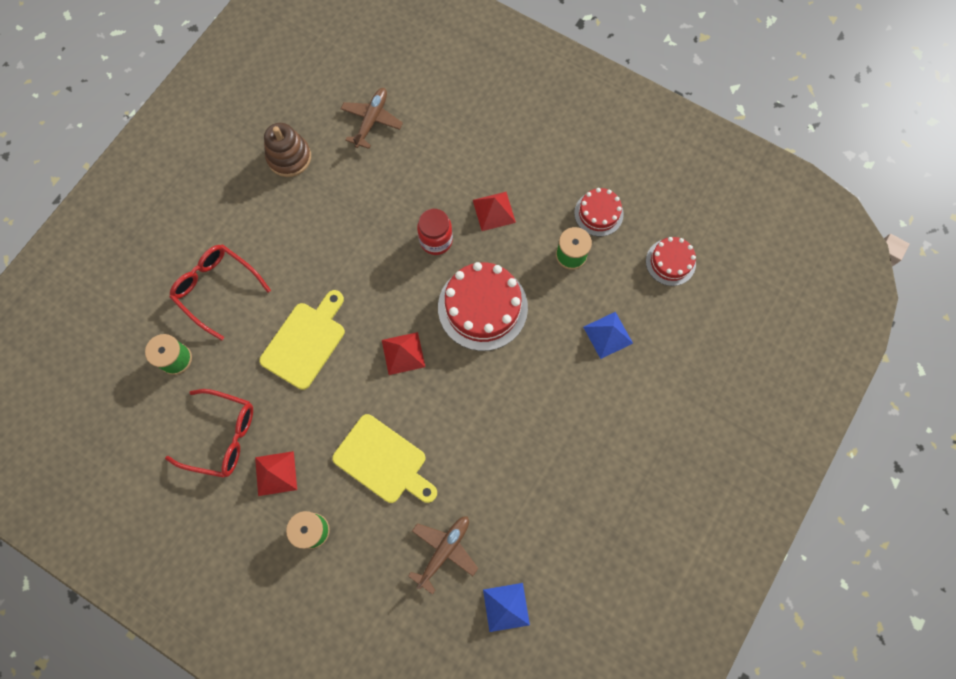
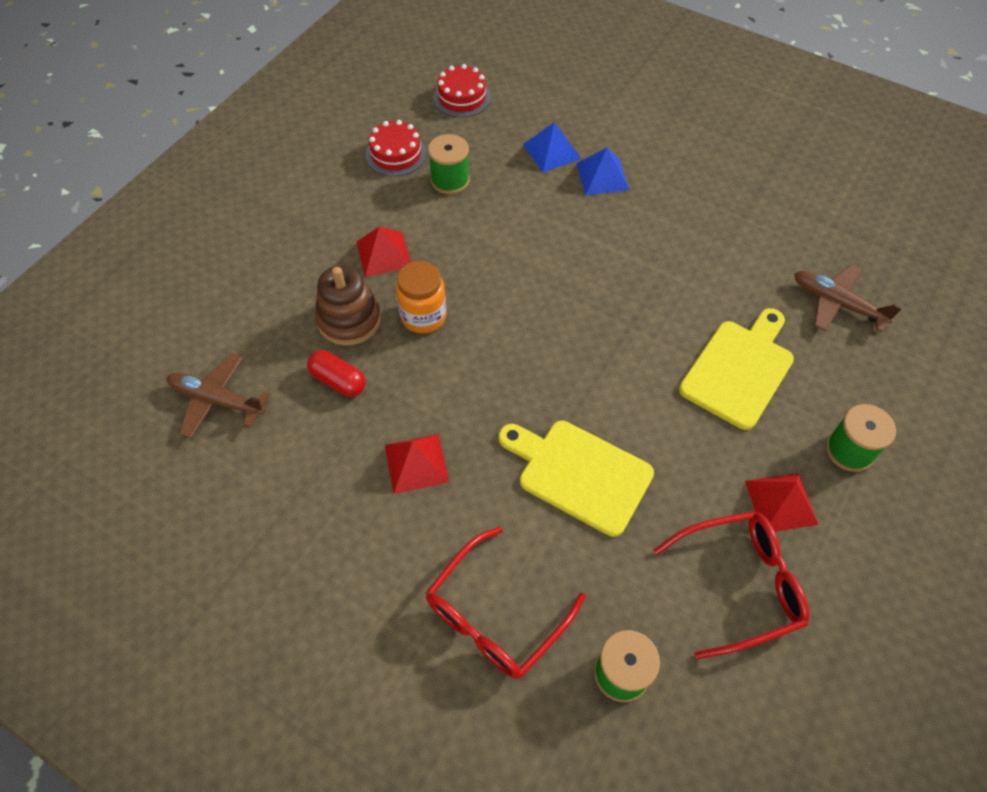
camera: 90 degrees left, 15 degrees down
(222, 436) = (739, 584): red glasses -> red glasses turned 60 degrees clockwise
(289, 157) = (263, 516): brown stacking toy -> brown stacking toy (349, 319)
(384, 190) = (338, 380): none -> red capsule
(403, 353) = (588, 351): red pyramid -> red pyramid (416, 463)
(436, 240) = (423, 316): red jar -> orange jar
(482, 307) = (520, 266): red cake -> none
(506, 607) = (884, 245): blue pyramid -> blue pyramid (602, 176)

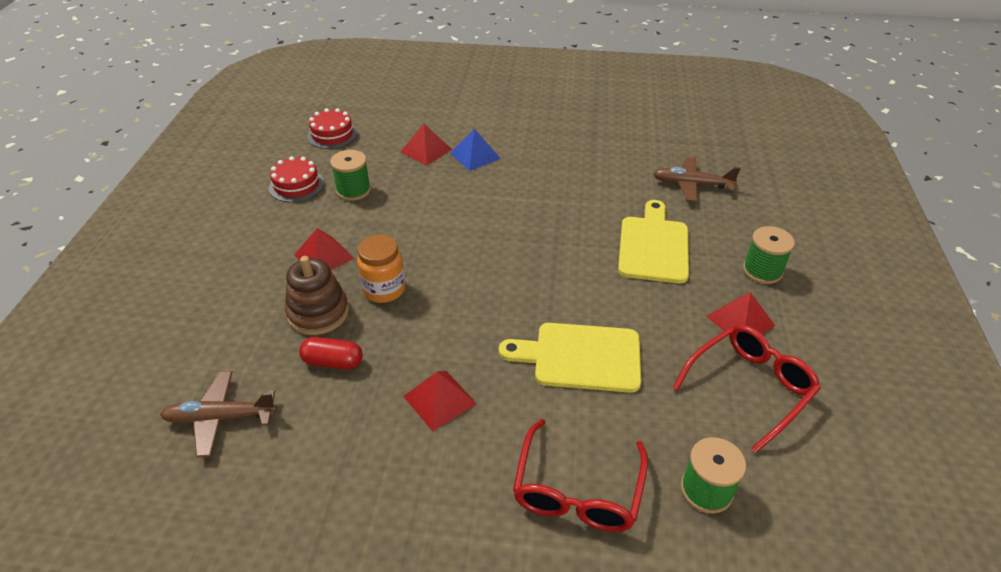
camera: 25 degrees left, 15 degrees down
(551, 151) = (426, 150): blue pyramid -> red pyramid

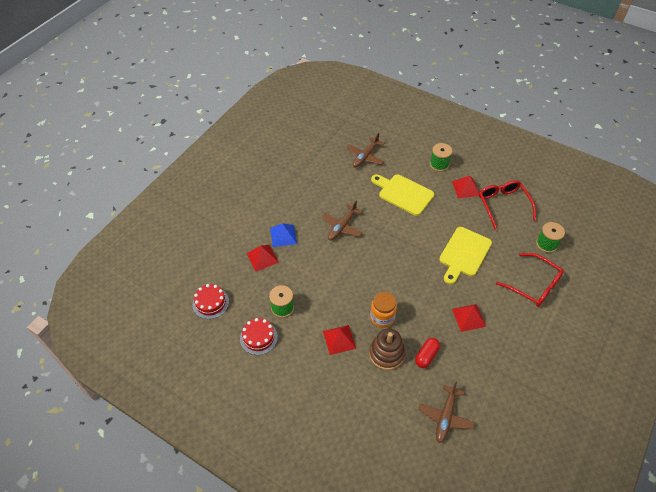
camera: 65 degrees left, 10 degrees up
(531, 201) = (342, 226): none -> brown plane

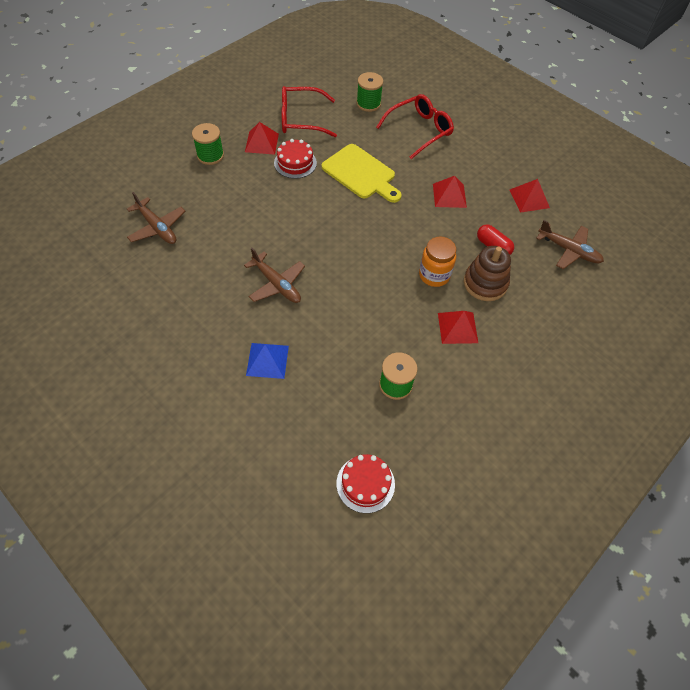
camera: 80 degrees left, 5 degrees up
(258, 337) = (439, 424): red cake -> red cake (295, 163)
(262, 258) = (300, 396): red pyramid -> red pyramid (529, 198)
(403, 193) = (245, 203): yellow cutting board -> none

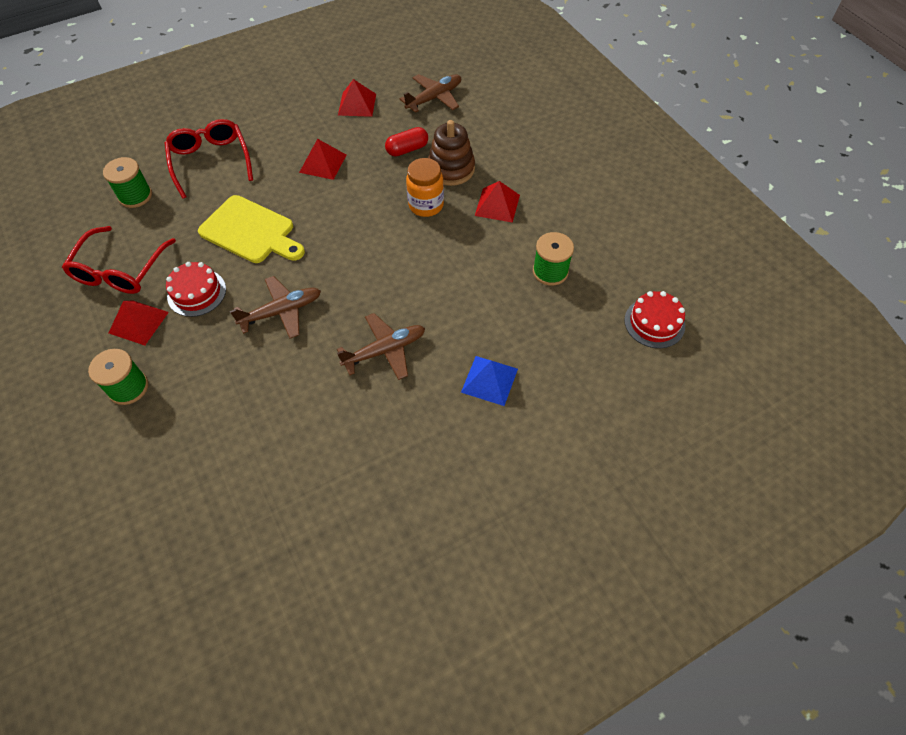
camera: 70 degrees left, 0 degrees up
(157, 227) = (233, 475): brown plane -> brown plane (281, 312)
(361, 174) = (250, 231): yellow cutting board -> yellow cutting board turned 60 degrees clockwise

